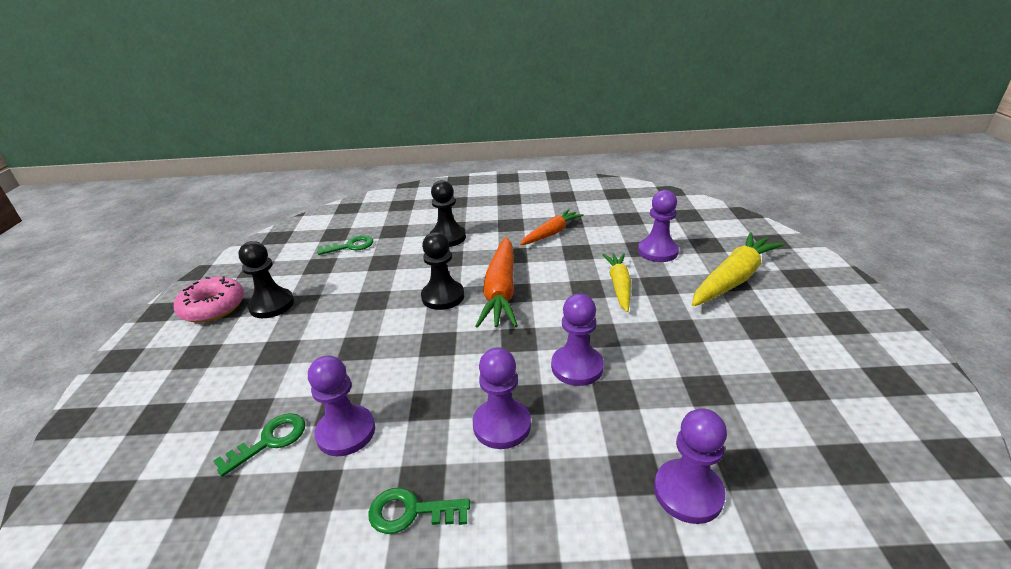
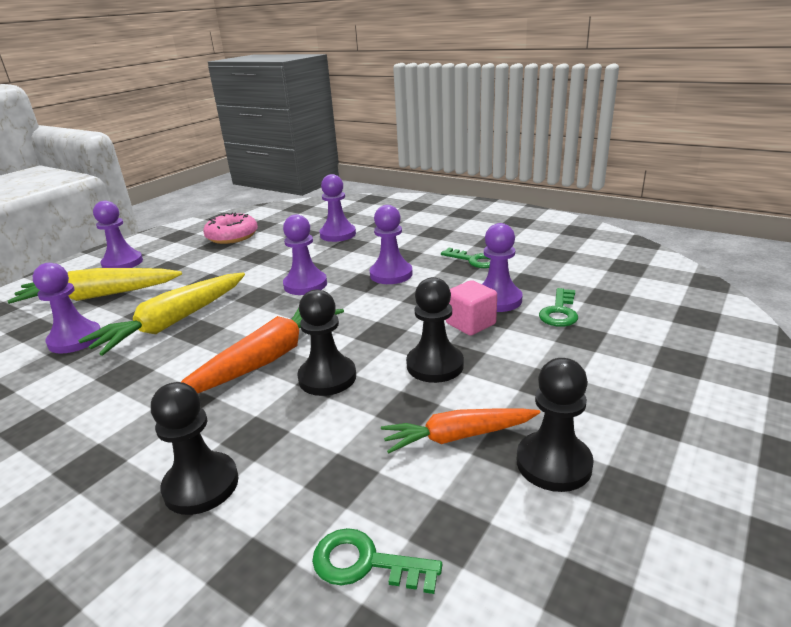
camera: 145 degrees left, 5 degrees down
(213, 307) = (663, 506): pink donut -> pink donut (232, 236)
(270, 441) = (559, 312): green key -> green key turned 60 degrees counterclockwise
(362, 385) = (470, 324): none -> pink cube
(372, 333) = (435, 365): none -> black pawn
(551, 233) = (89, 415): orange carrot -> orange carrot (458, 436)
(619, 286) = (173, 322): yellow carrot -> yellow carrot, size x1.56
(818, 313) = (122, 263): none -> purple pawn

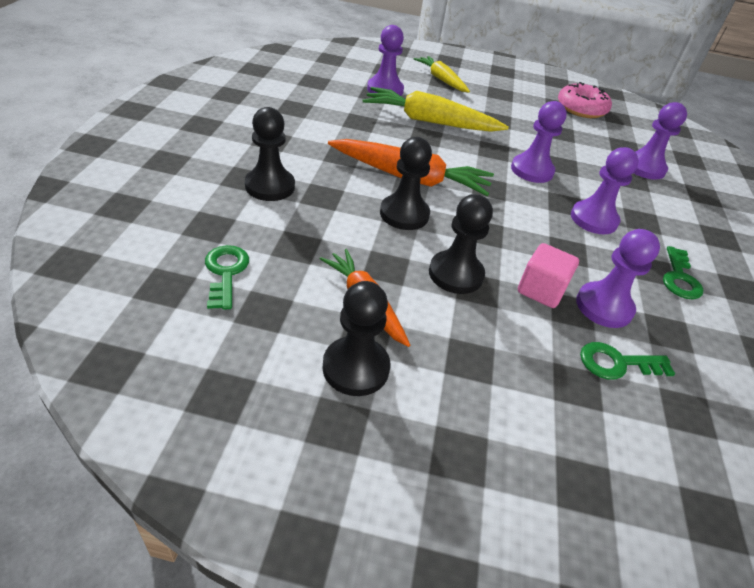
camera: 60 degrees right, 15 degrees up
(99, 296) = (441, 80): yellow carrot -> yellow carrot, size x0.64
(122, 263) = (492, 73): purple pawn -> none

